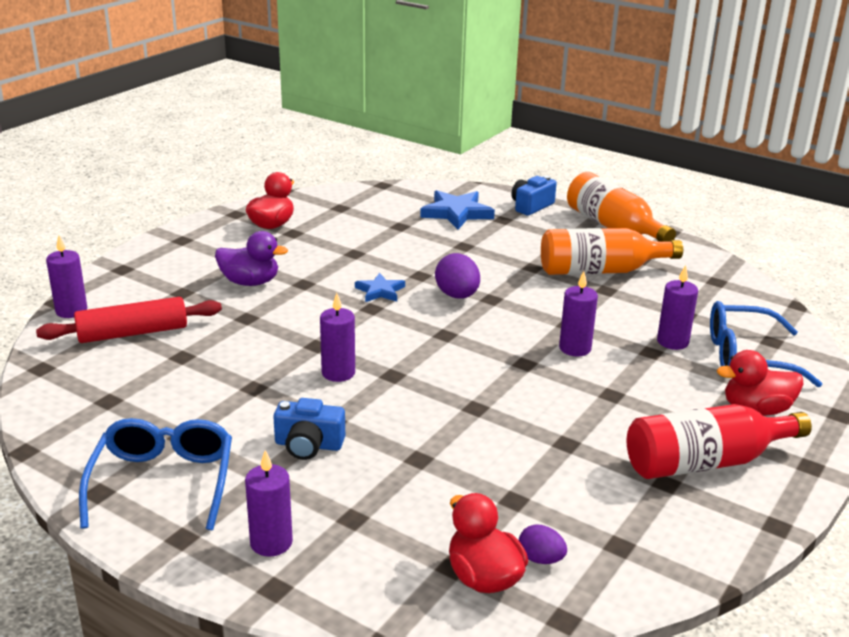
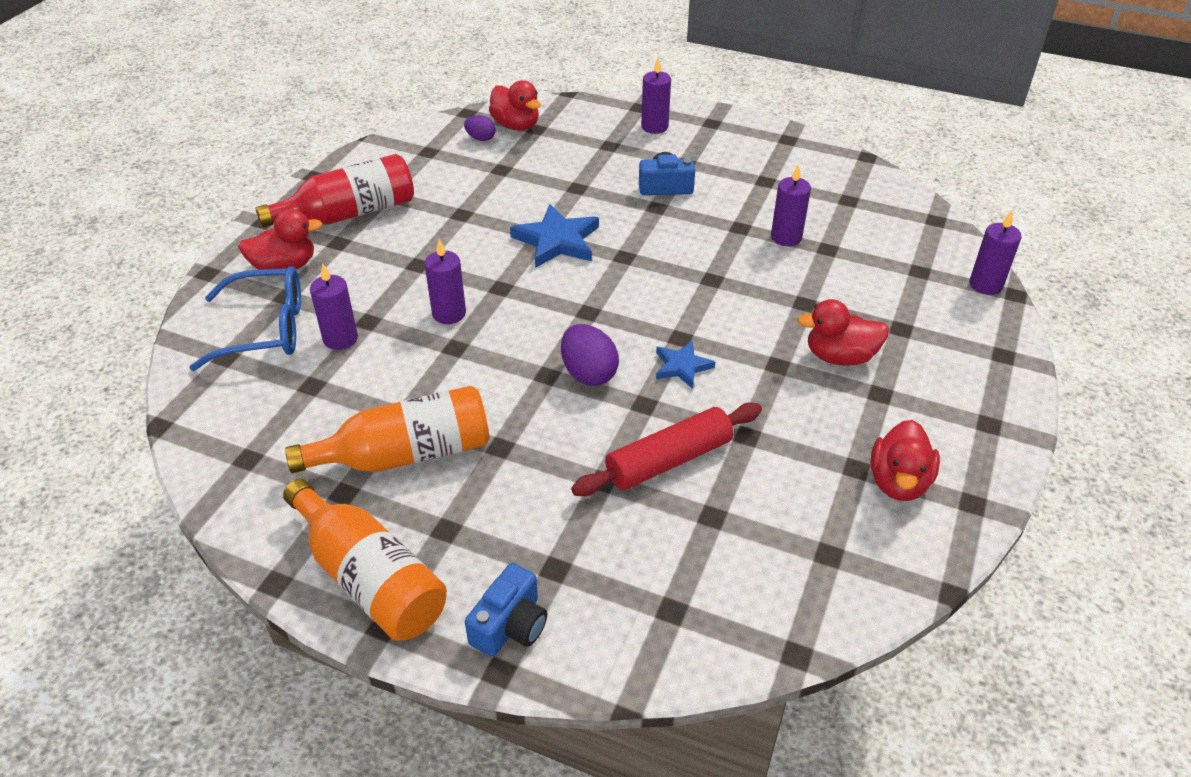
camera: 170 degrees right, 15 degrees up
(133, 333) = (897, 267): red rolling pin -> red rolling pin (668, 460)
(163, 482) = (751, 150): blue glasses -> none
(250, 282) = (840, 356): purple duck -> red duck
(338, 373) = (675, 251): purple candle -> purple candle (786, 237)
(456, 213) = (634, 574): blue star -> blue star (557, 241)

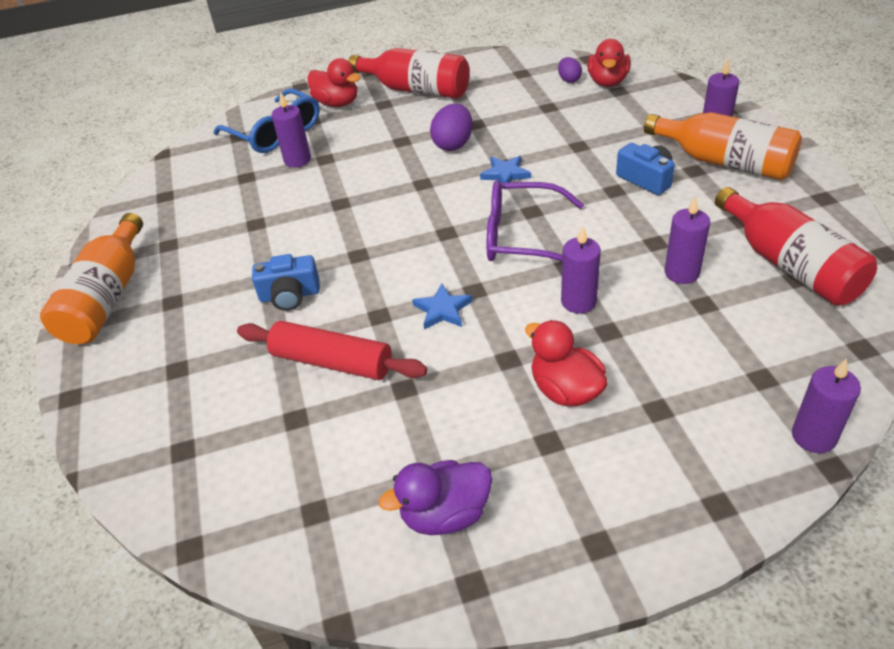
camera: 55 degrees right, 0 degrees up
(406, 454) = (222, 246): orange bottle -> orange bottle (724, 162)
(449, 313) = (370, 181): purple candle -> purple candle (578, 302)
(510, 625) = (111, 379): blue camera -> blue camera (290, 295)
(557, 241) = (505, 174): blue star -> blue star, size x0.60
(588, 373) = (381, 271): purple egg -> purple egg (453, 144)
(649, 279) = (522, 237): none -> purple glasses
(833, 194) = (789, 265): none -> red bottle
(898, 482) = (445, 514): red duck -> purple duck

